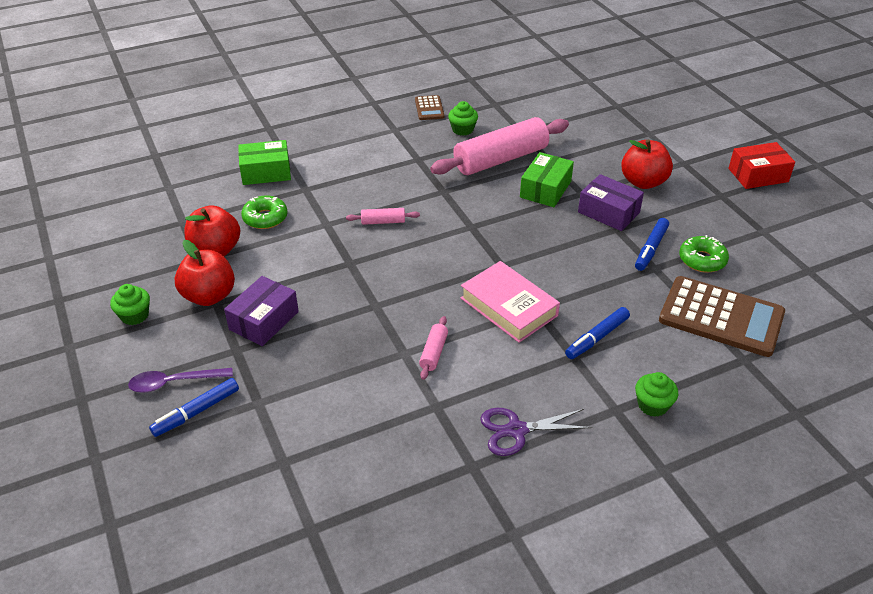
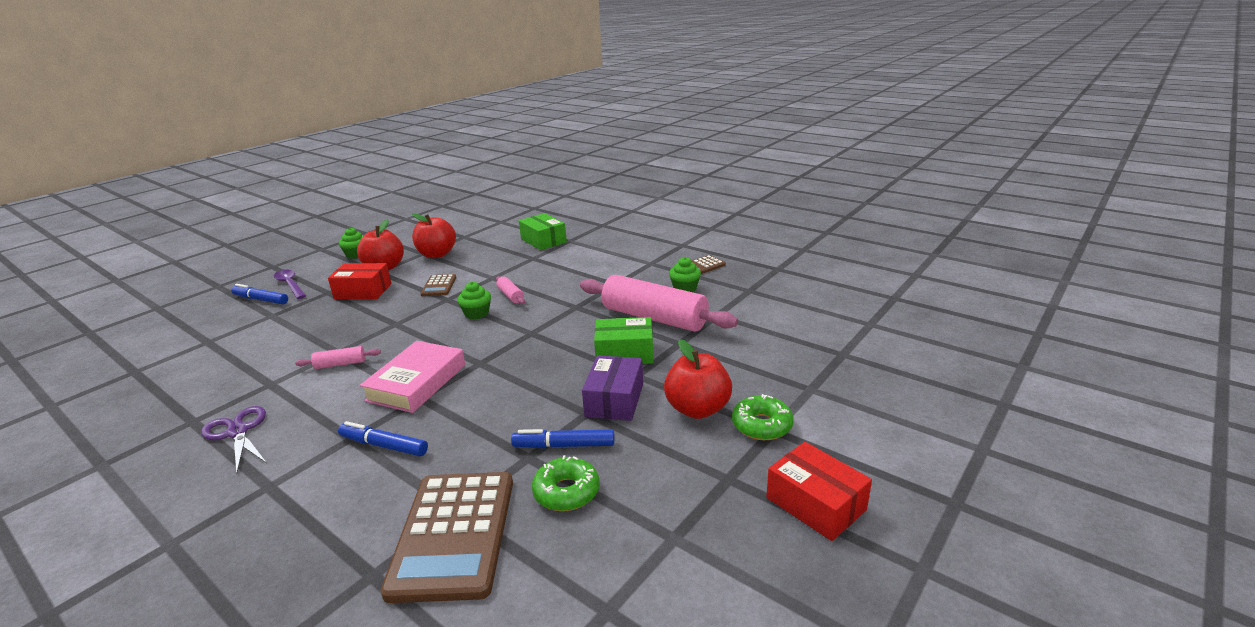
camera: 65 degrees right, 15 degrees down
(264, 321) = (363, 291): purple box -> red box
(265, 218) = (485, 257): green donut -> green donut (762, 425)
(310, 263) = (439, 286): none -> brown calculator
(652, 405) = (277, 511): green cupcake -> green cupcake (477, 314)

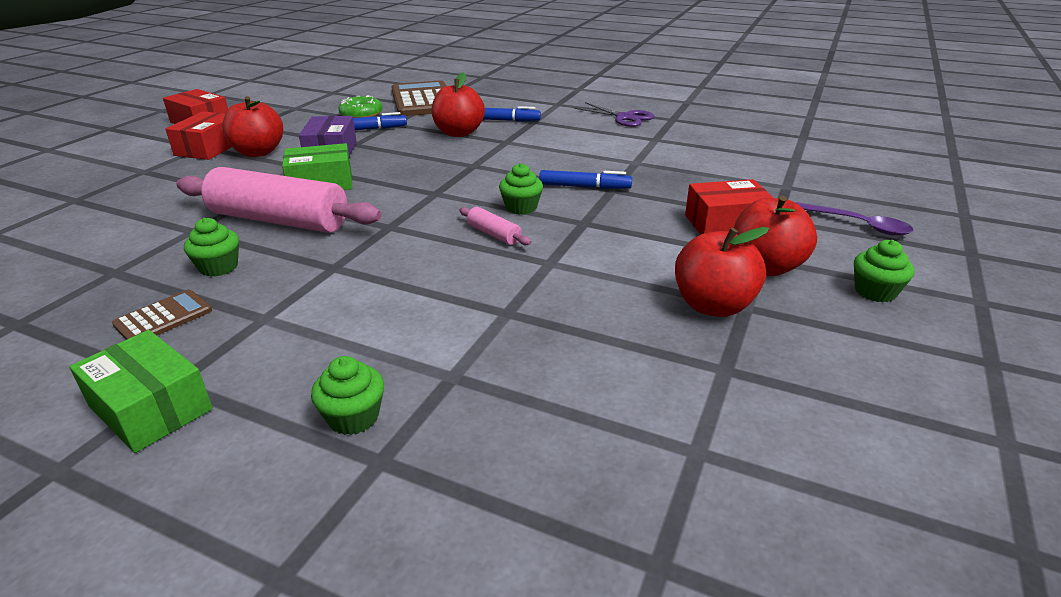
camera: 165 degrees right, 5 degrees up
(261, 300) = (847, 202): blue marker -> blue marker (584, 187)
(340, 364) = (614, 154): pink rolling pin -> none
(417, 382) = (520, 149): pink book -> none
(439, 286) = (621, 241): brown calculator -> none
(458, 422) = (458, 133): none -> red apple
(543, 240) = (515, 370): green box -> green box (150, 408)
(610, 233) = (353, 417): none -> green cupcake
(762, 425) = (209, 148): green donut -> red box

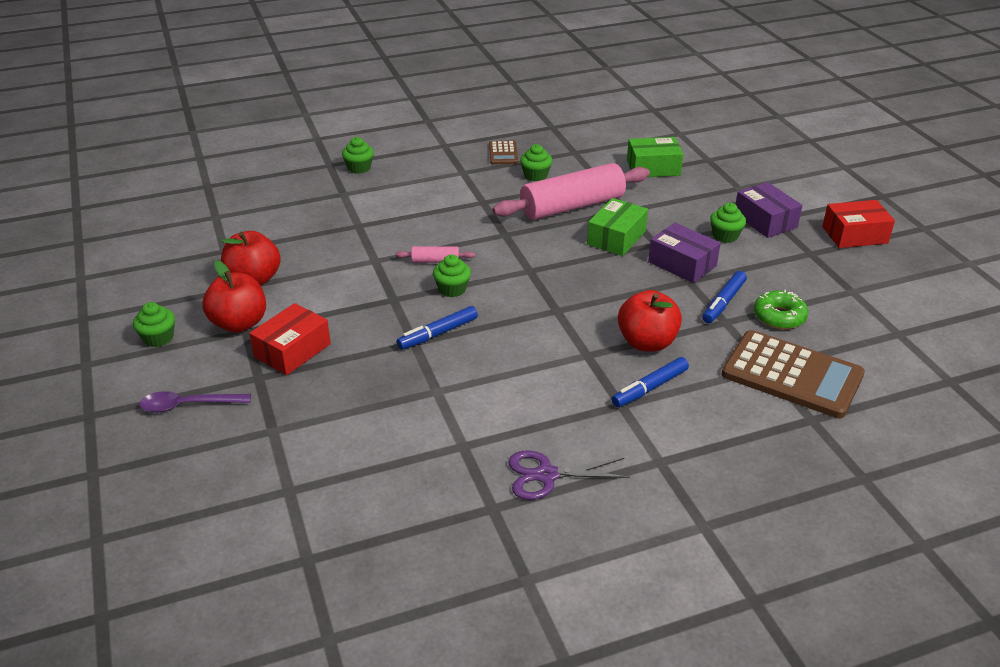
camera: 135 degrees right, 5 degrees up
(150, 408) = (435, 138): green box -> green box (653, 168)
(209, 148) = (765, 221): red box -> purple box
(258, 152) = (725, 236): red apple -> green cupcake

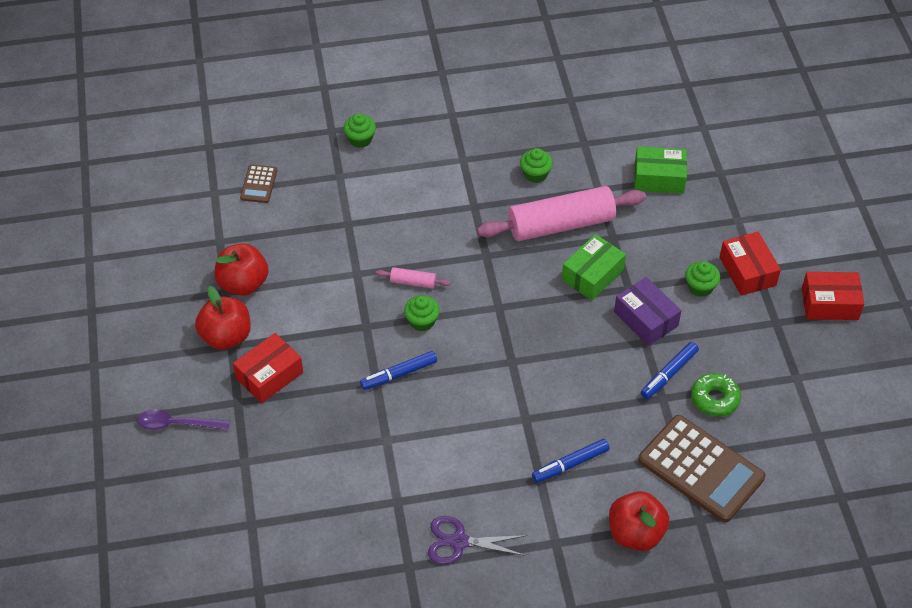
camera: 10 degrees right, 15 degrees up
(158, 338) = (155, 344): green cupcake -> none
(503, 153) = (510, 135): brown calculator -> brown calculator (259, 184)
(647, 342) = (583, 412): red apple -> red apple (635, 533)
(765, 221) = (747, 271): purple box -> red box

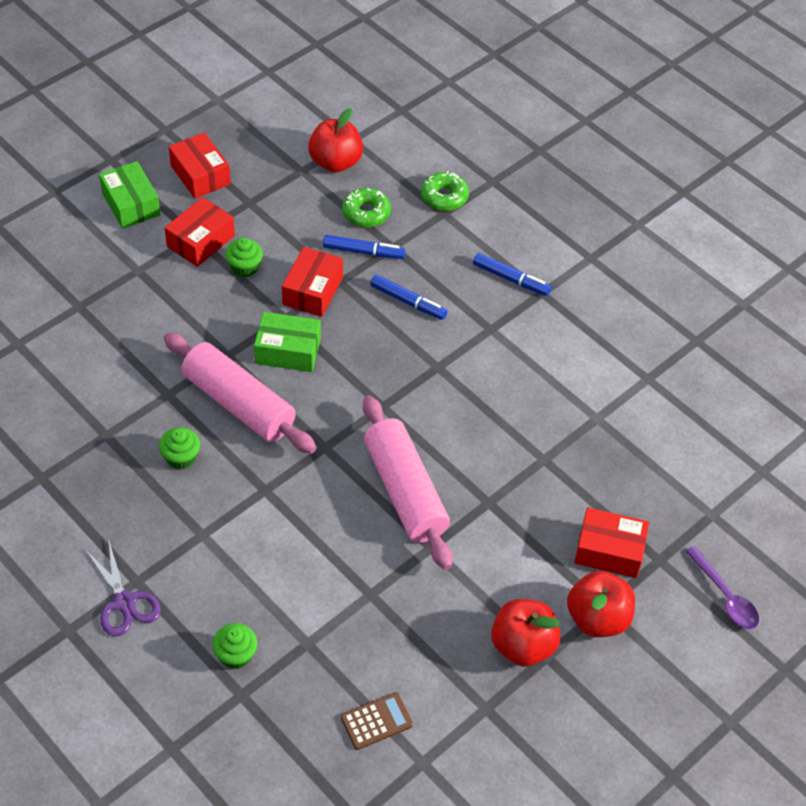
camera: 125 degrees left, 0 degrees up
(399, 374) = (521, 445): blue marker -> blue marker (408, 302)
(413, 282) = (405, 491): pink rolling pin -> pink rolling pin, size x2.38
(422, 321) = (446, 459): green cupcake -> none
(459, 542) = (645, 318): purple scissors -> purple scissors (124, 602)
(635, 533) = (538, 213): red apple -> red apple (335, 162)
(645, 319) = (313, 291): purple box -> red box
(659, 178) = (118, 351): green box -> green box (131, 204)
(701, 469) = (444, 197): brown calculator -> green donut

